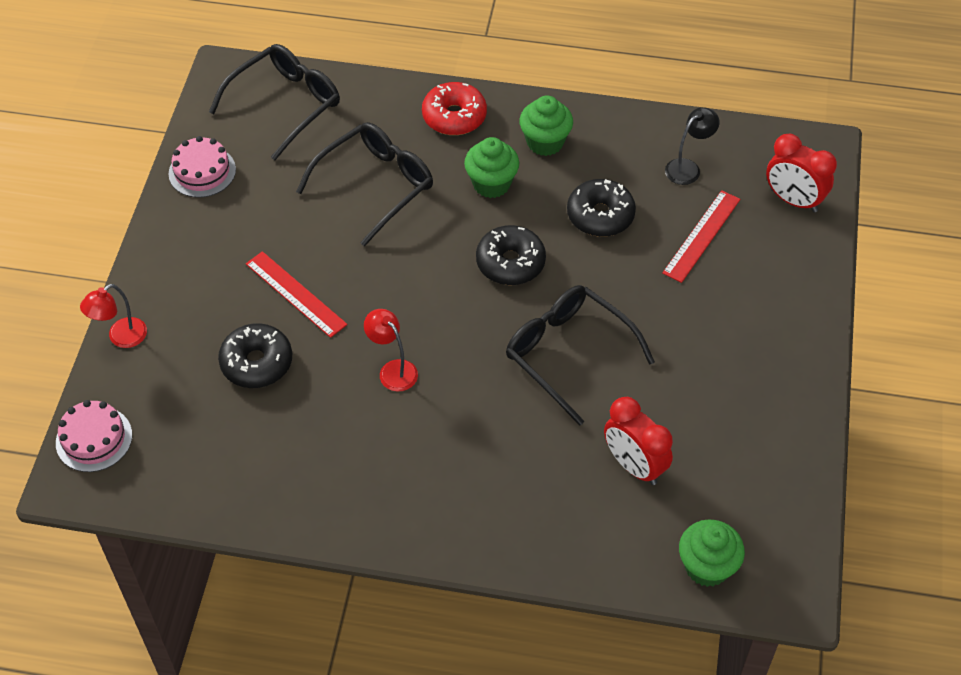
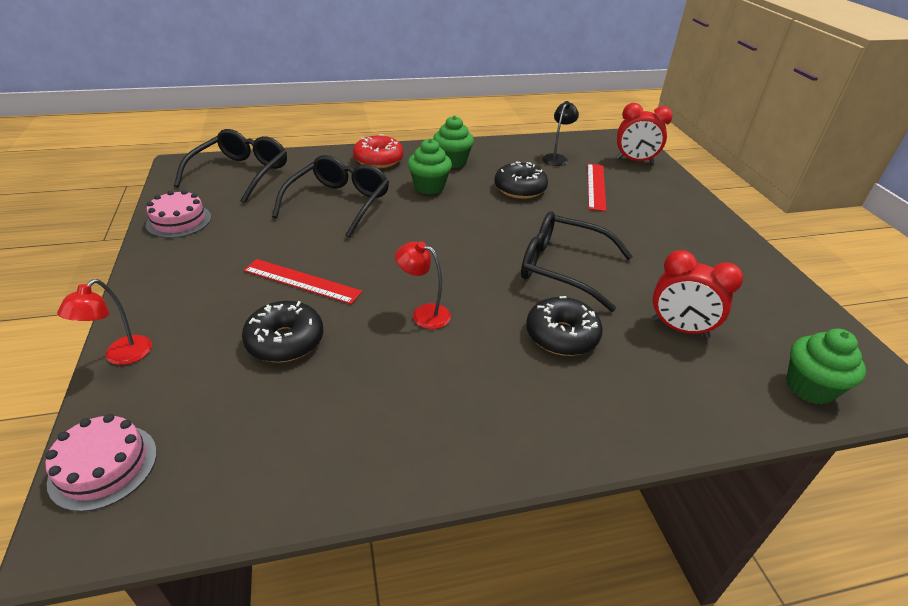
camera: 25 degrees left, 15 degrees down
(510, 263) = (475, 225): black donut -> black donut (561, 335)

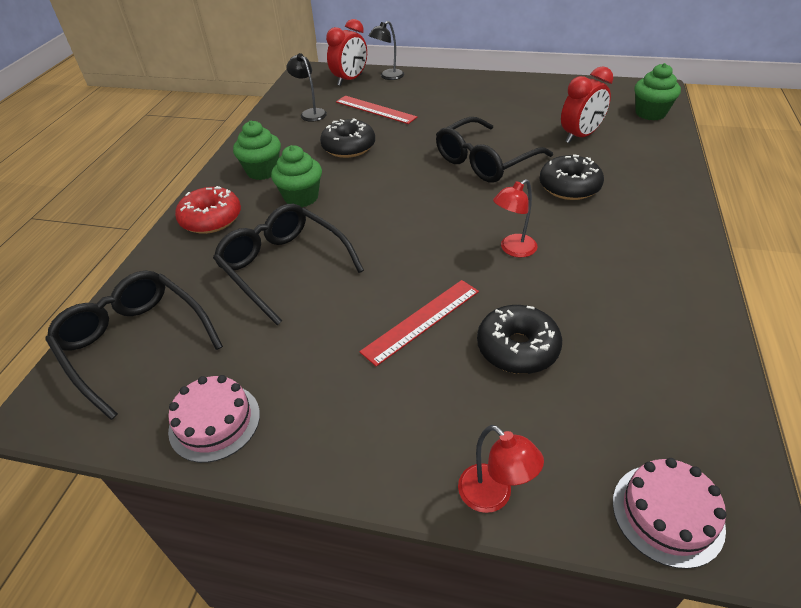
camera: 60 degrees left, 5 degrees up
(665, 178) = (388, 76): none -> black lamp

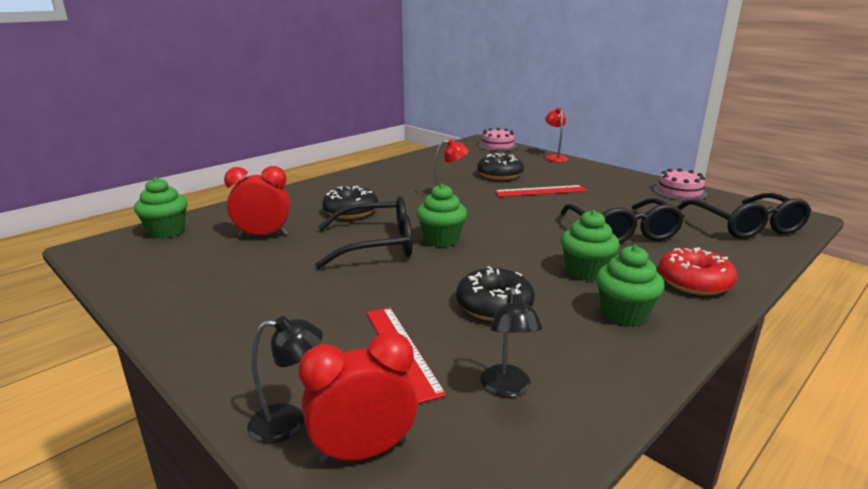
camera: 150 degrees left, 20 degrees down
(443, 186) = (441, 239): none -> green cupcake

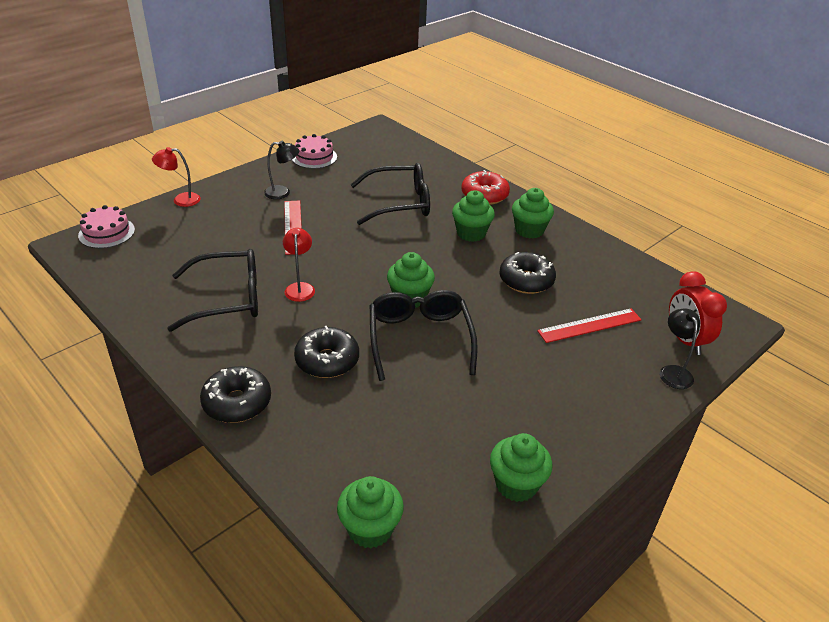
camera: 90 degrees left, 15 degrees up
(165, 286) = (516, 484): none -> green cupcake
(263, 235) = (390, 428): red clock -> none
(500, 175) = (231, 245): black donut -> black donut (237, 402)
(507, 388) = (618, 286): black lamp -> black lamp (283, 192)
(745, 225) = (392, 151): black glasses -> black glasses (227, 299)

